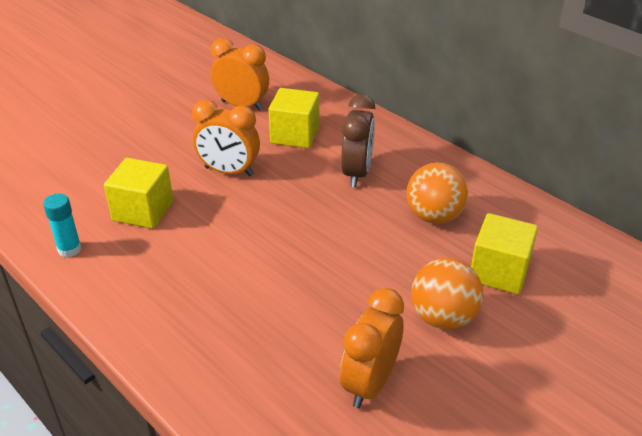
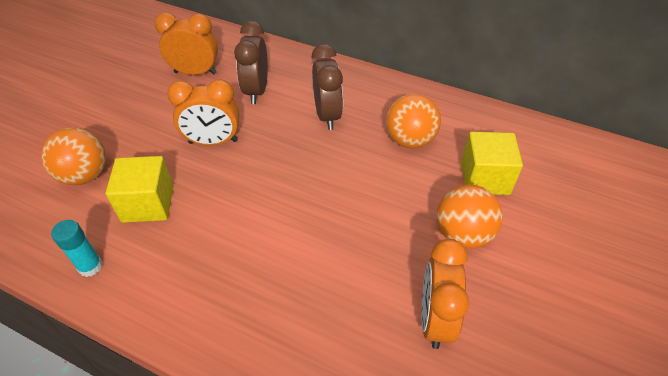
camera: 20 degrees left, 10 degrees up
(98, 173) = (85, 175): none -> orange ball
(295, 135) = (256, 91): yellow cube -> brown clock

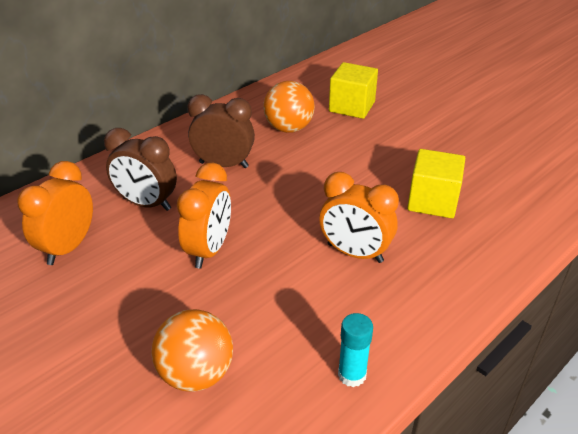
camera: 70 degrees left, 10 degrees down
(148, 204) = (278, 315): yellow cube -> yellow cube (432, 201)
(435, 319) = (475, 164): orange clock -> orange clock (355, 253)
(462, 234) = (403, 132): orange ball -> none

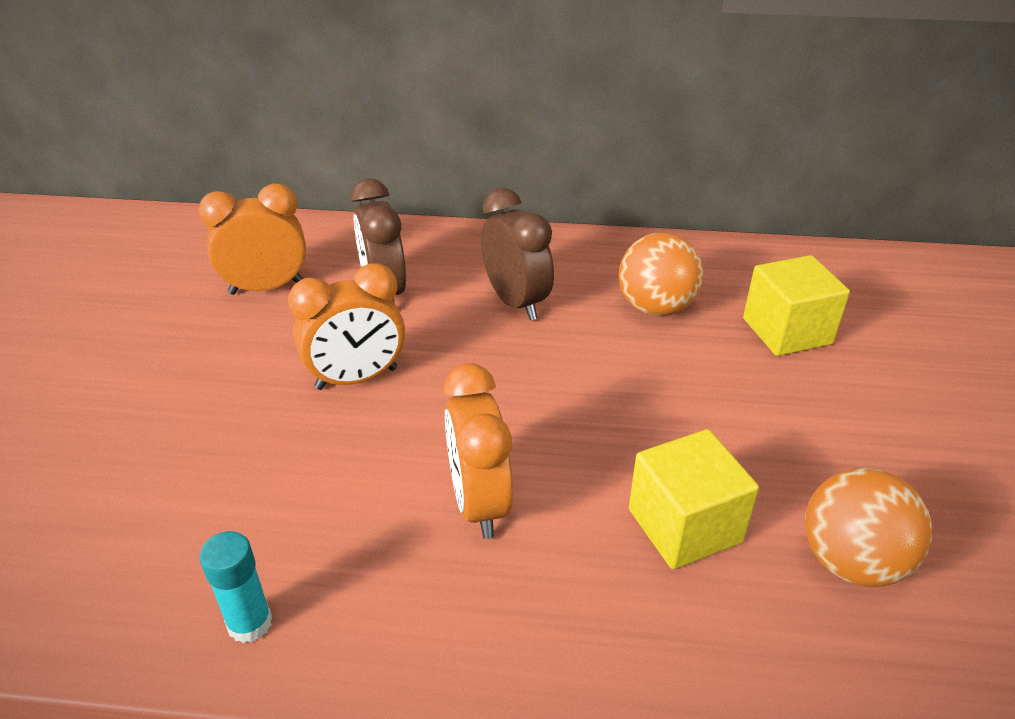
camera: 50 degrees right, 0 degrees up
(196, 374) = (156, 483): orange ball -> orange ball (851, 562)

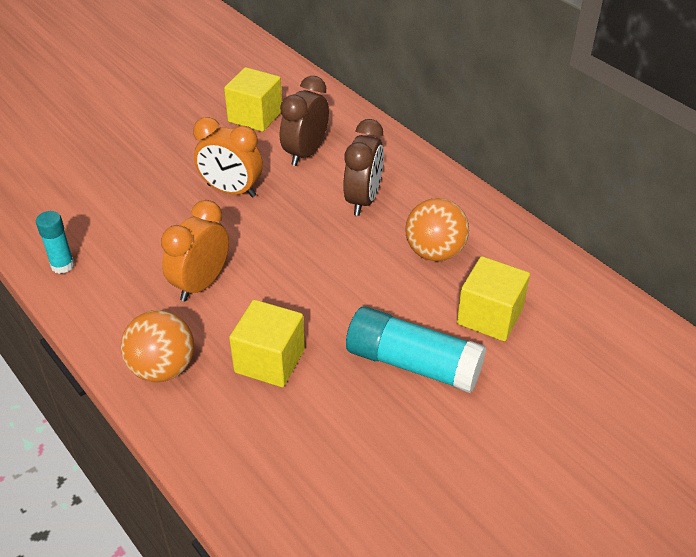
camera: 45 degrees right, 5 degrees up
(266, 288) = (255, 116): orange clock -> yellow cube
(804, 419) = (413, 364): none -> turquoise glue stick
(851, 562) = (317, 436): orange ball -> orange ball (163, 368)

